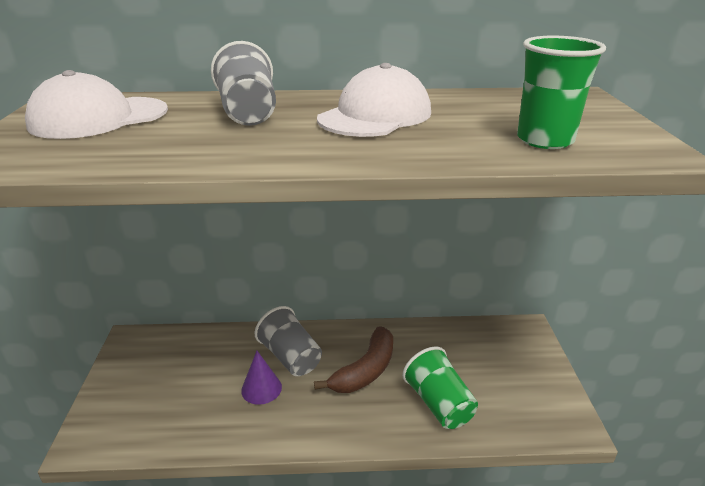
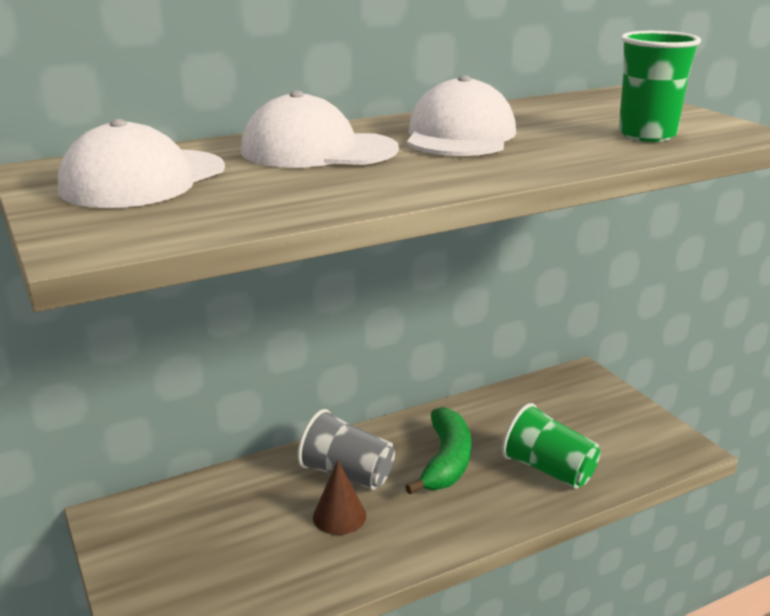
camera: 25 degrees left, 5 degrees down
(248, 113) = (318, 150): grey cup -> white cap
(261, 388) = (339, 516): purple cone -> brown cone
(365, 370) = (446, 461): brown banana -> green banana

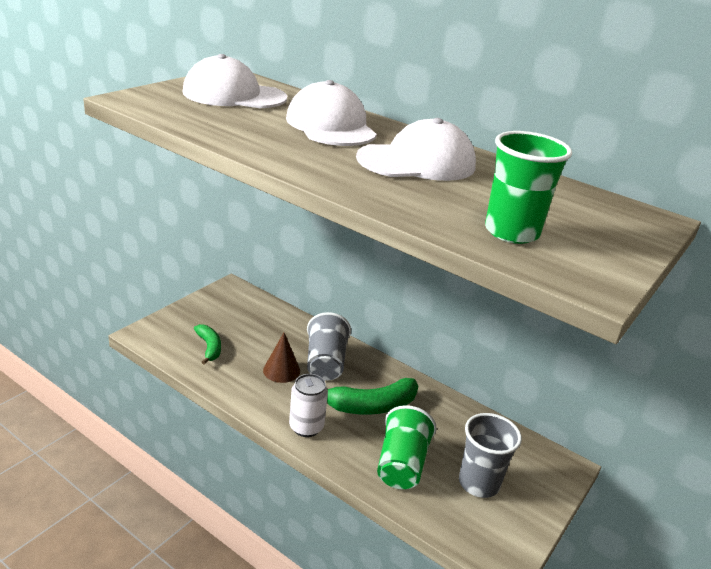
camera: 60 degrees right, 5 degrees up
(242, 576) = (209, 347): none -> green banana
(459, 524) = (306, 427): none -> white can
(590, 429) = (479, 483): none -> grey cup

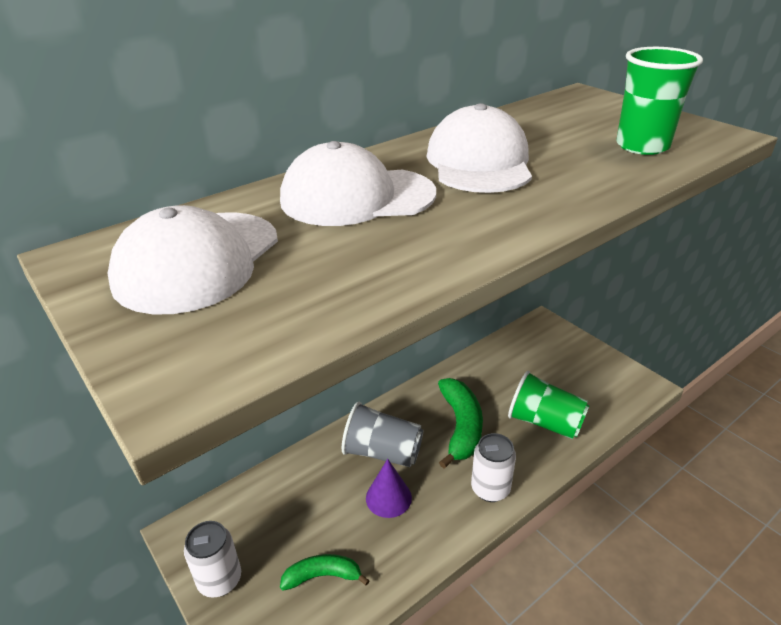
camera: 70 degrees left, 5 degrees up
(201, 307) = (220, 580): none -> white can
(281, 370) = (388, 497): brown cone -> purple cone
(479, 483) = (565, 377): grey cup -> none

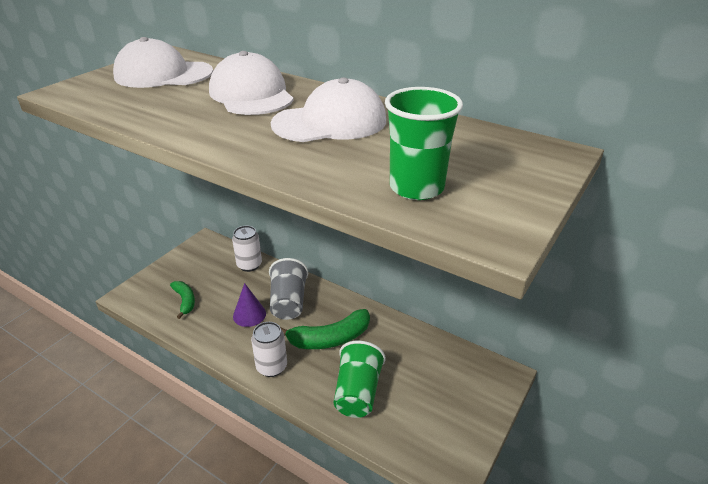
camera: 70 degrees right, 0 degrees up
(220, 580) = (177, 264): white can -> white can (249, 265)

